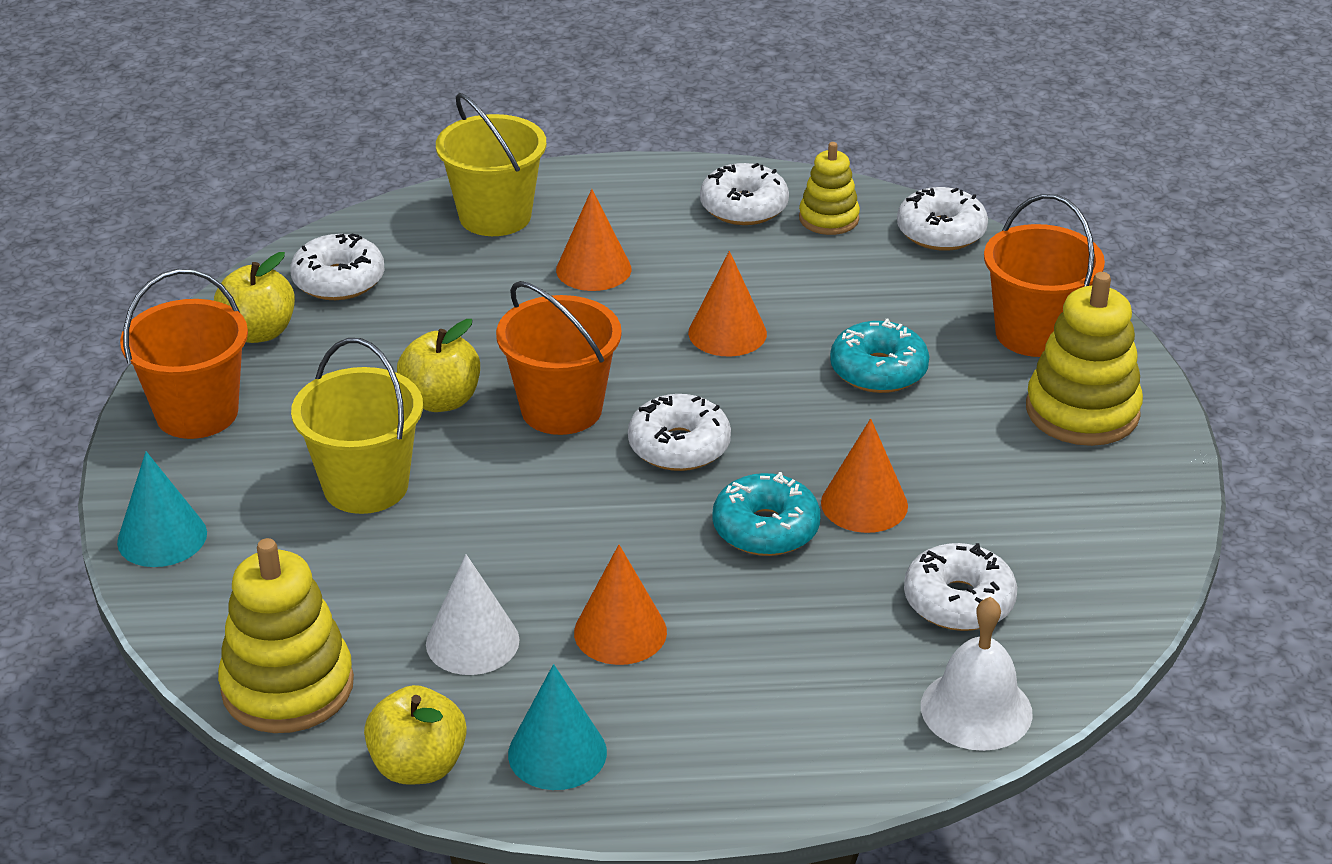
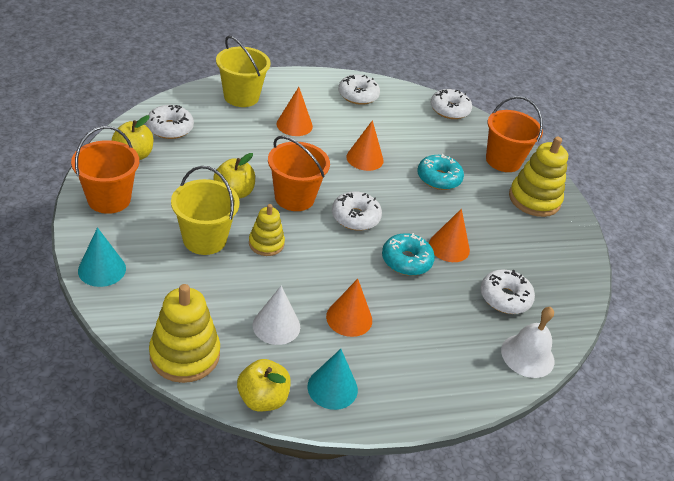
camera: 15 degrees left, 5 degrees up
(828, 219) = (398, 102): yellow stacking toy -> yellow stacking toy (266, 243)

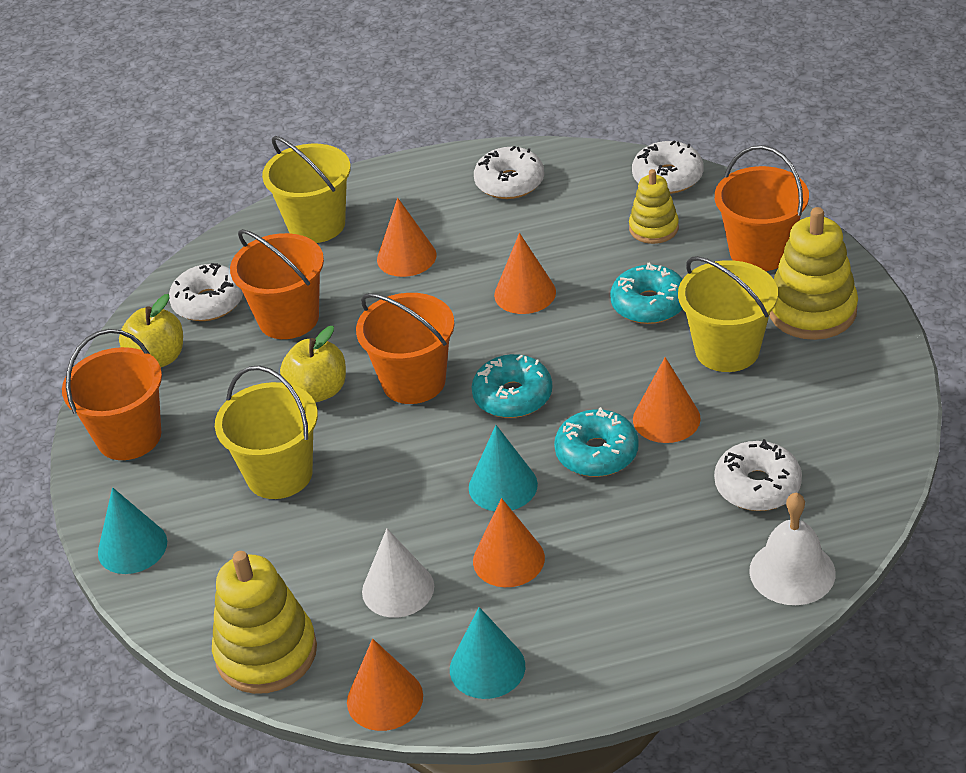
camera: 10 degrees right, 0 degrees up
(219, 147) = (288, 319): none -> orange bucket
(262, 399) = (385, 698): yellow apple -> orange cone
(266, 243) = (374, 464): yellow stacking toy -> yellow stacking toy (653, 228)
(347, 271) = (503, 486): none -> turquoise cone
(355, 217) = (513, 396): white donut -> turquoise donut
(485, 213) = (727, 350): none -> yellow bucket

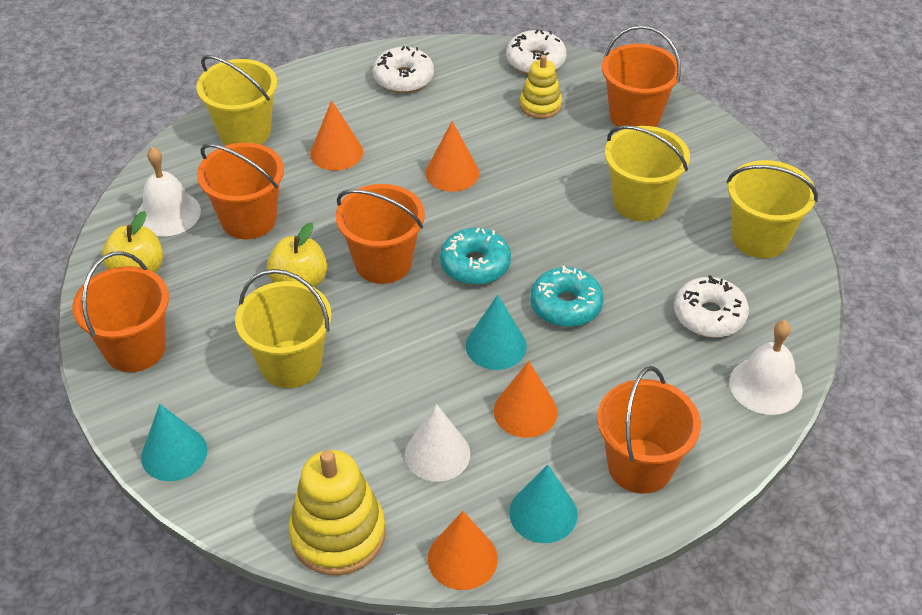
camera: 20 degrees left, 5 degrees up
(208, 302) = (168, 213): white donut -> white bell
(612, 636) = (640, 466): none -> orange bucket
(649, 304) = (561, 171): turquoise donut -> none
(666, 418) = (612, 267): orange cone -> none
(812, 311) = (695, 161): yellow stacking toy -> none
(853, 407) = (759, 238): none -> yellow bucket

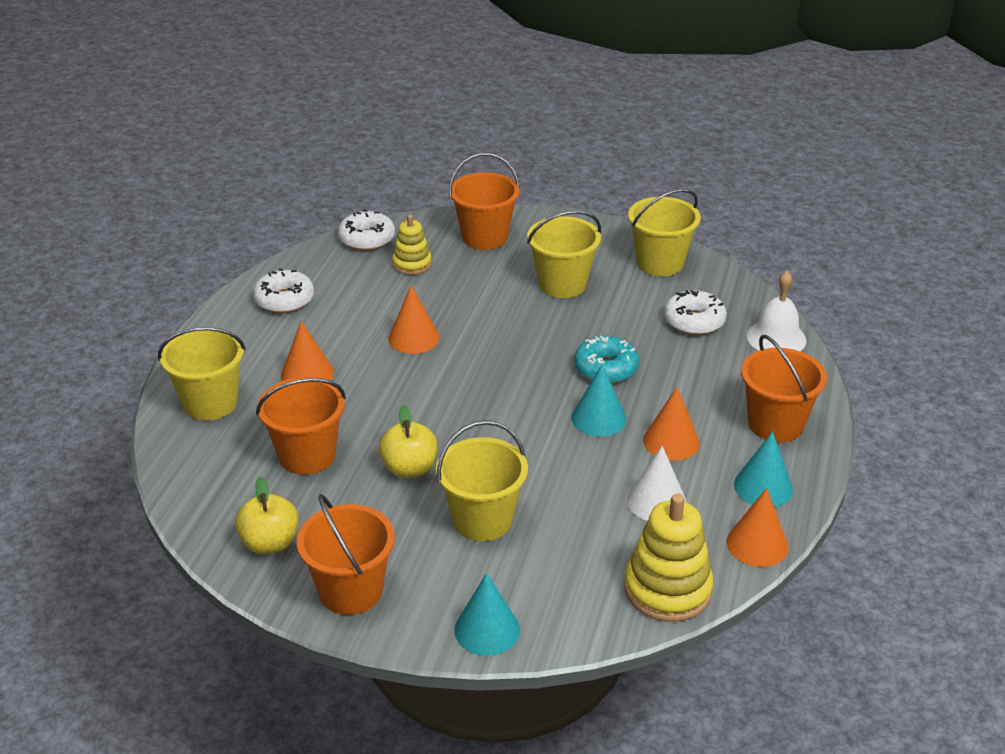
camera: 45 degrees left, 10 degrees down
(168, 213) = (233, 491): white bell -> none
(383, 263) = (450, 419): orange bucket -> none
(475, 265) = (514, 382): turquoise donut -> none

